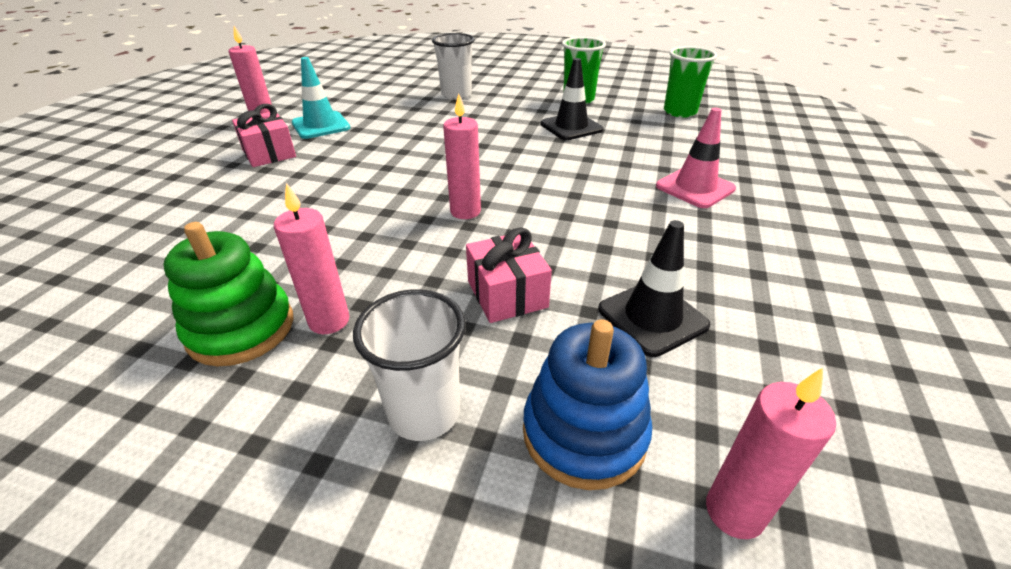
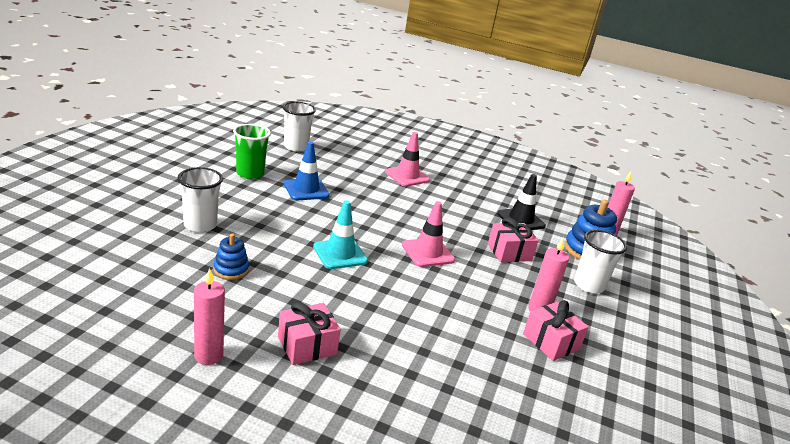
camera: 90 degrees left, 10 degrees down
(241, 329) = (551, 342): green stacking toy -> pink gift
(321, 125) = (245, 312): turquoise traffic cone -> turquoise traffic cone (340, 254)
(386, 113) = (231, 270): none -> blue stacking toy
(465, 211) = (428, 252): pink candle -> pink traffic cone
(571, 127) = (306, 190): black traffic cone -> blue traffic cone
(680, 112) = (296, 147): green cup -> white cup

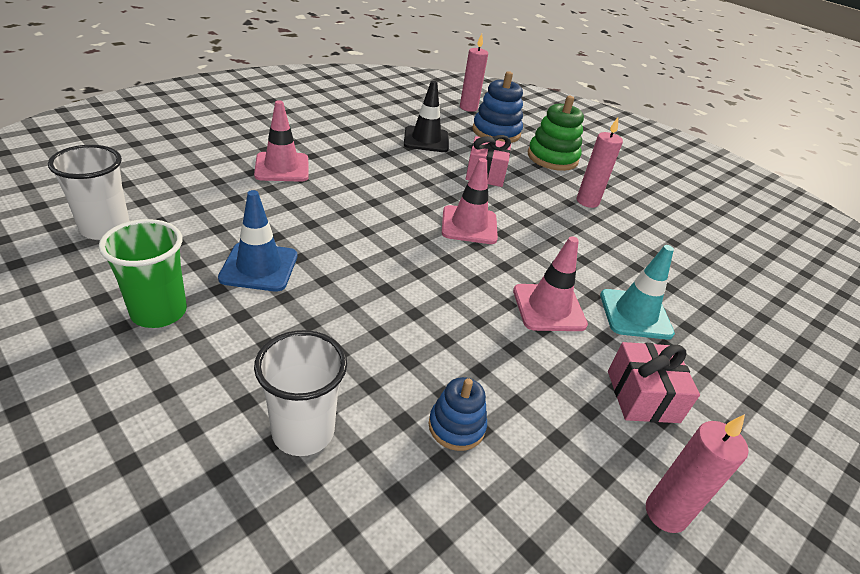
camera: 65 degrees left, 10 degrees up
(340, 254) = (449, 296): turquoise traffic cone -> turquoise traffic cone (635, 314)
(366, 297) = (549, 308): none -> pink traffic cone
(551, 342) = (636, 217): pink gift -> none
(589, 285) = (552, 158): white cup -> green stacking toy

